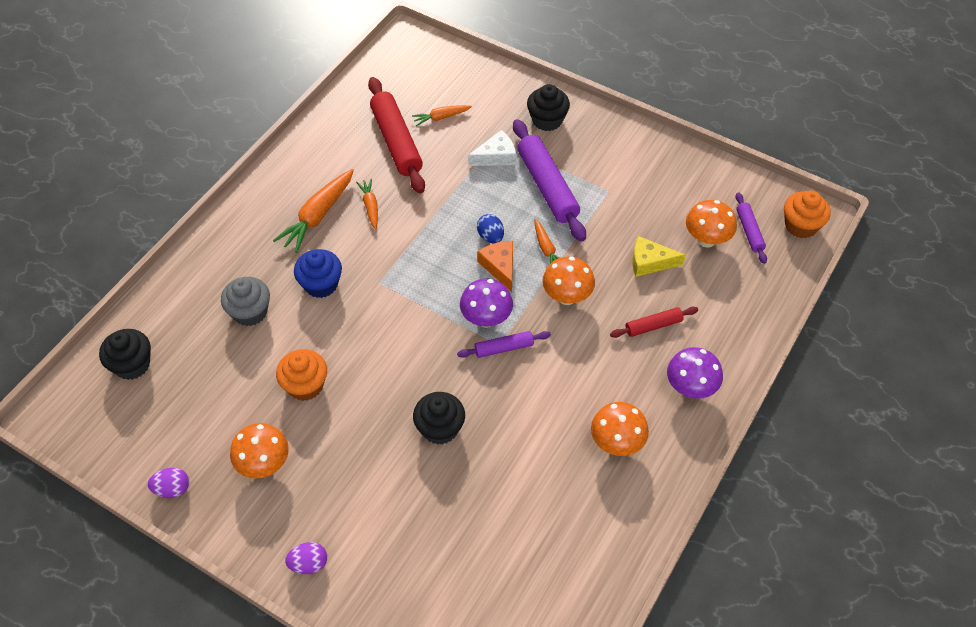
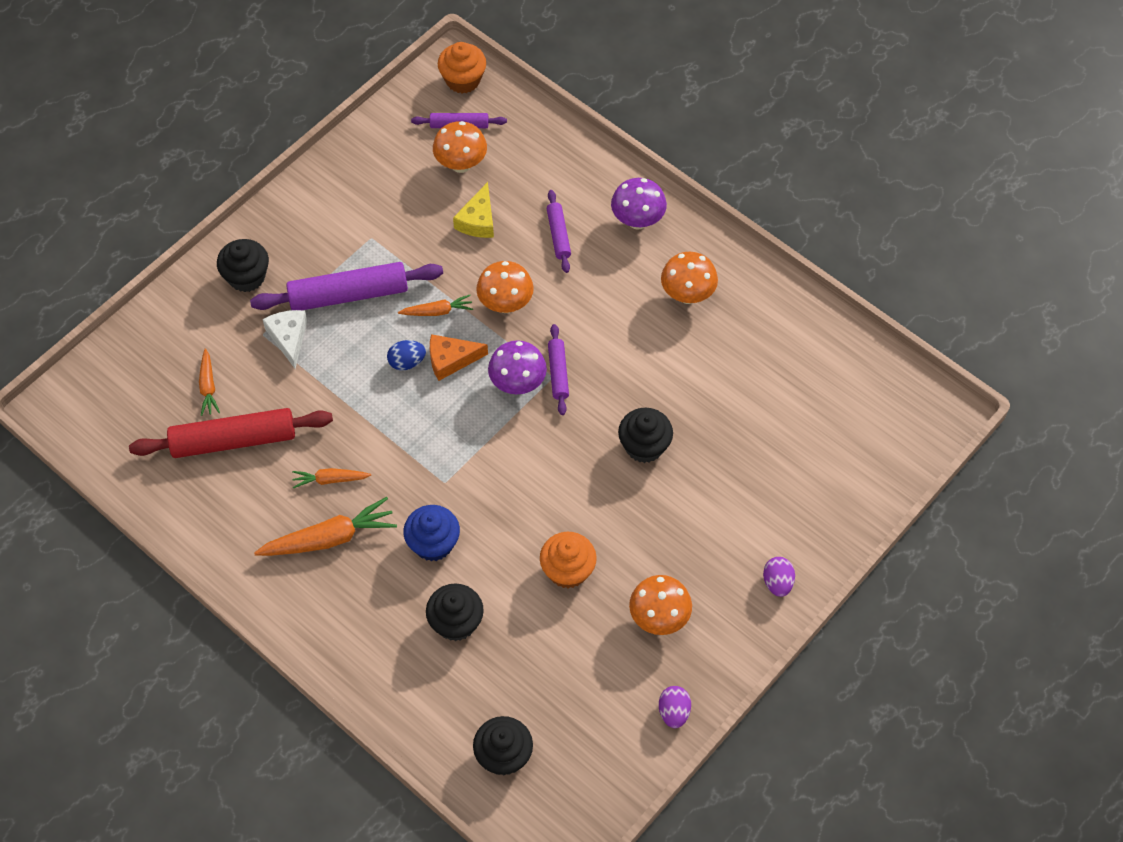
camera: 80 degrees left, 5 degrees up
(250, 312) = (456, 622): grey cupcake -> black cupcake
(318, 216) = (329, 538): orange carrot -> orange carrot turned 60 degrees counterclockwise
(653, 326) = (558, 235): red rolling pin -> purple rolling pin

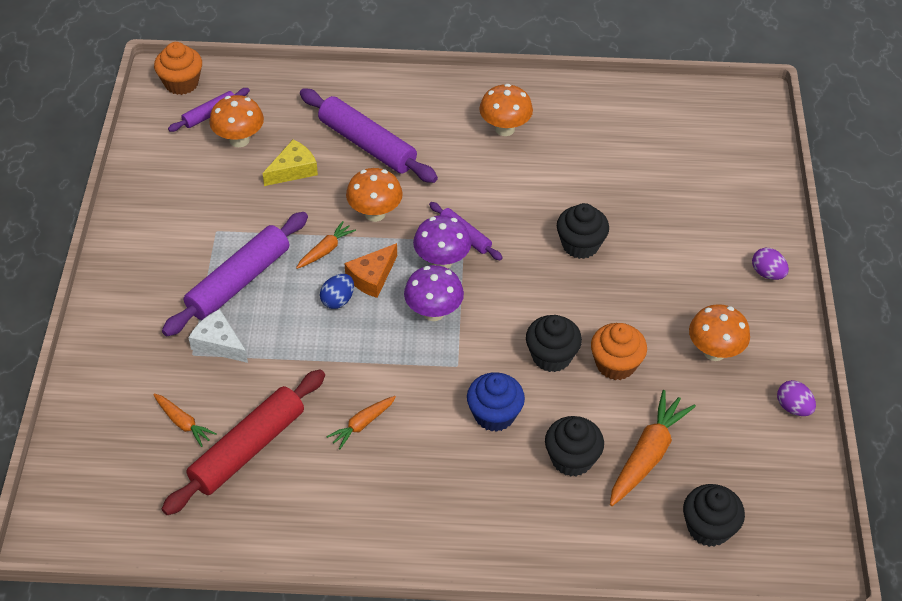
camera: 40 degrees left, 10 degrees down
(247, 277) = (135, 320): black cupcake -> black cupcake (551, 356)
(329, 538) = (406, 468): orange carrot -> orange carrot (647, 455)
(478, 220) = (293, 170): yellow cheese -> yellow cheese turned 105 degrees counterclockwise
(558, 235) = (367, 144): purple rolling pin -> purple rolling pin, size x1.91
(637, 221) = (417, 102): purple mushroom -> purple mushroom (433, 312)

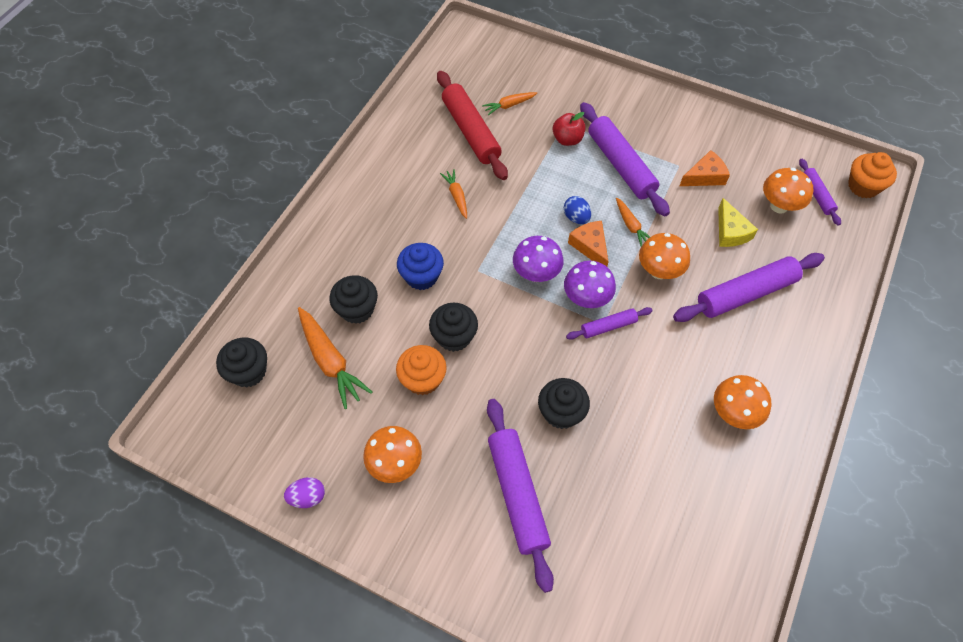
camera: 115 degrees right, 10 degrees up
(218, 343) = (567, 139): white cheese -> red apple
(223, 205) = (705, 176): none -> orange cheese
(678, 252) = (517, 494): none -> purple rolling pin
(767, 273) = (456, 564): purple egg -> none

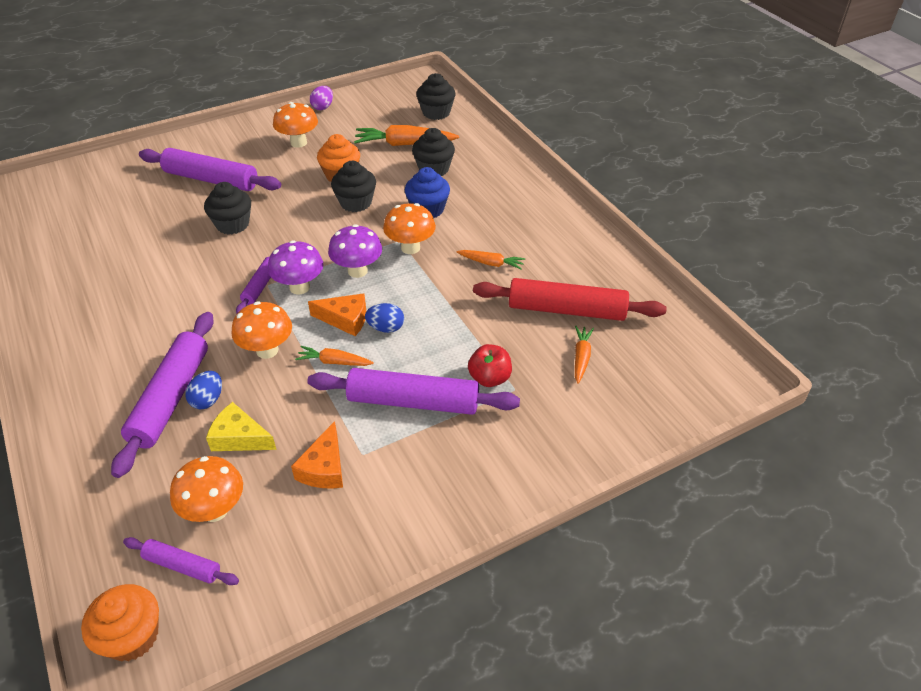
camera: 125 degrees right, 15 degrees down
(726, 271) = (208, 400): none -> blue egg
(733, 413) = (103, 313): orange mushroom -> orange mushroom (410, 248)

